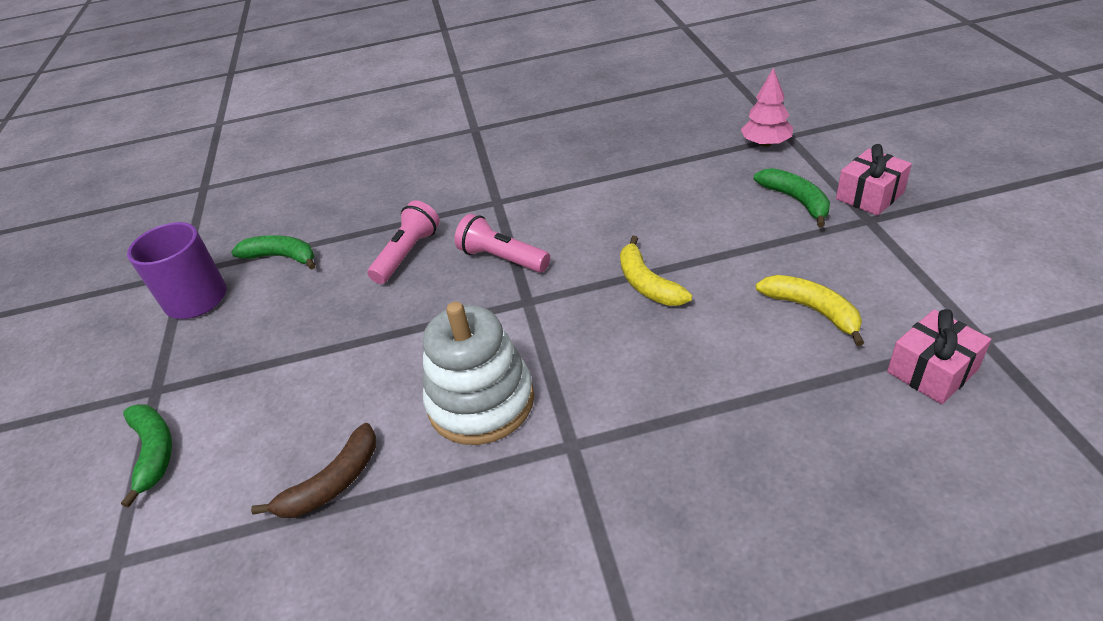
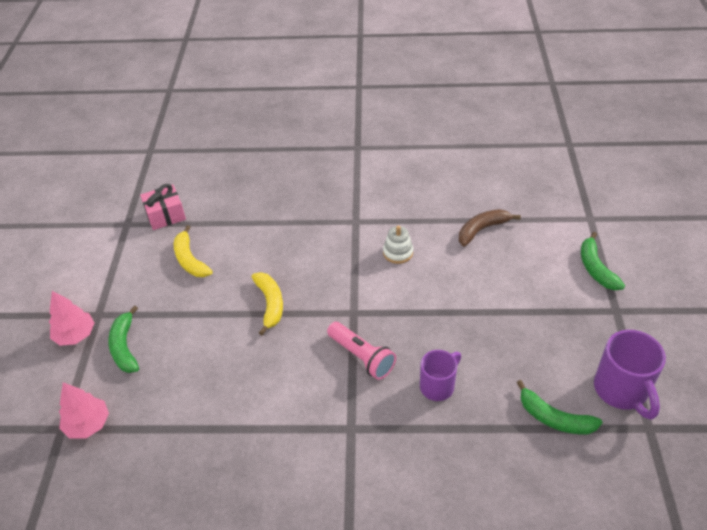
camera: 170 degrees left, 5 degrees up
(408, 254) = (438, 386): pink flashlight -> purple mug
(481, 402) = (398, 252): white stacking toy -> white stacking toy, size x0.48
(869, 196) = (75, 335): pink gift -> pink tree

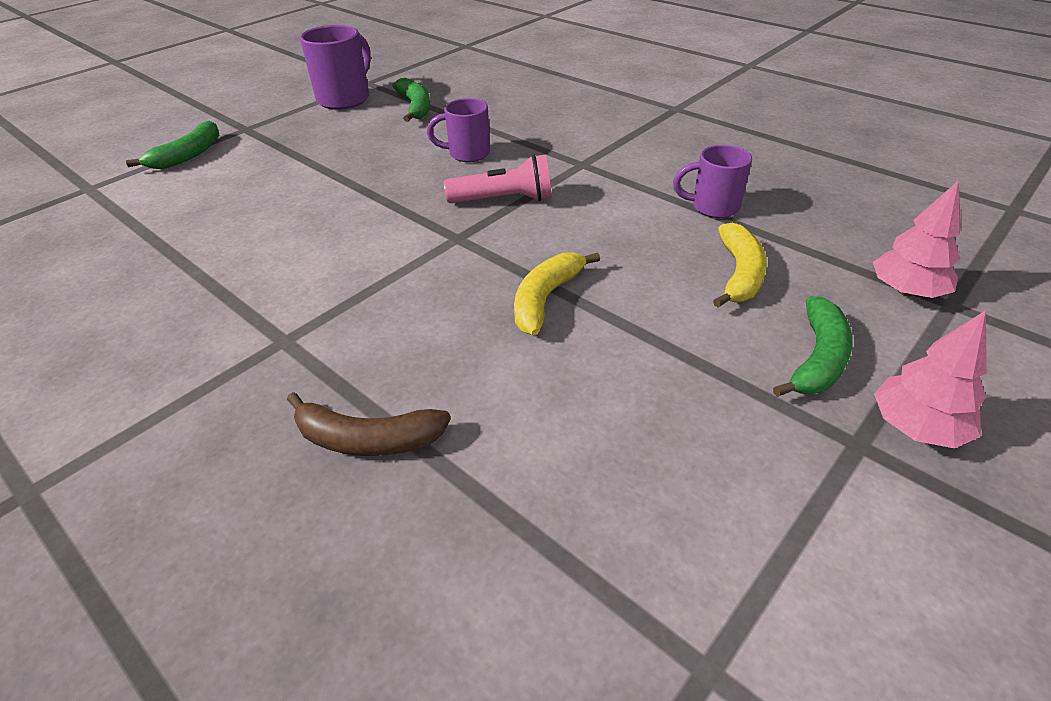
camera: 140 degrees left, 5 degrees down
(165, 215) = (587, 619): pink gift -> none
(190, 260) = (612, 448): yellow banana -> yellow banana (739, 274)
(230, 435) = (713, 207): none -> purple mug
(362, 357) = (504, 200): pink flashlight -> pink flashlight turned 90 degrees clockwise
(398, 252) = (310, 267): white stacking toy -> none
(482, 230) = (187, 236): brown banana -> brown banana (367, 439)

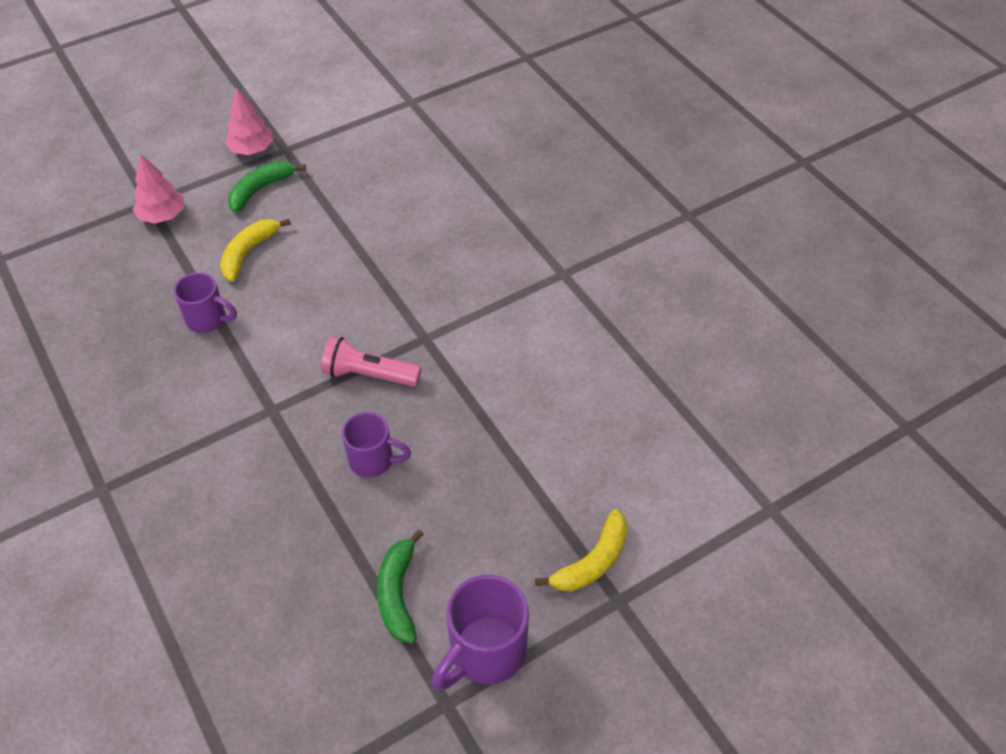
camera: 165 degrees left, 10 degrees up
(188, 155) = (678, 550): green banana -> none
(367, 439) = (518, 202): brown banana -> none
(545, 299) = (387, 264): yellow banana -> yellow banana (592, 561)

